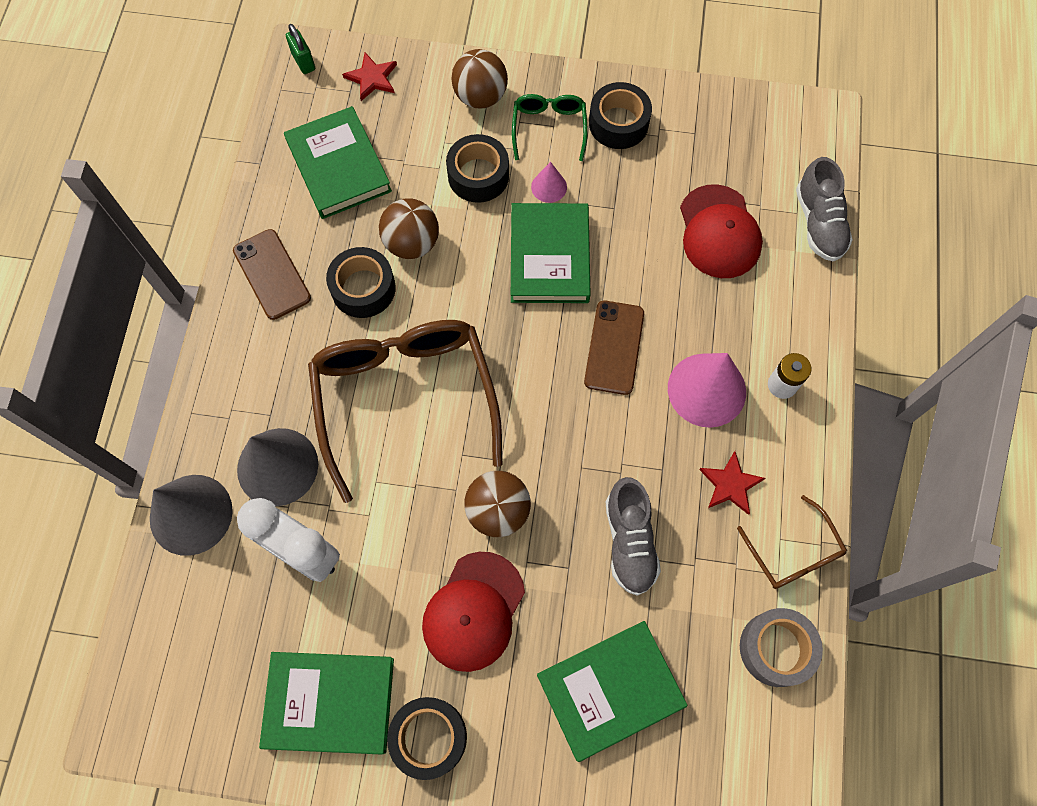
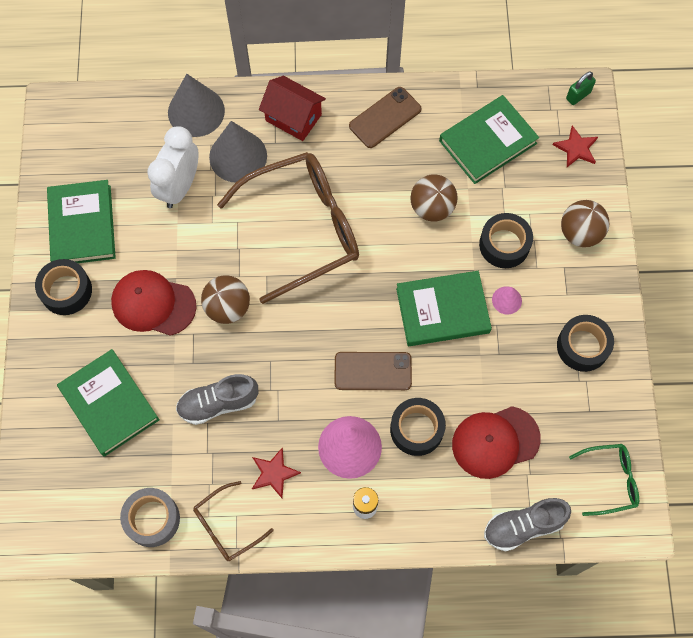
camera: 80 degrees right, 0 degrees up
(239, 386) = (293, 118): none -> red house
(363, 288) = (386, 182): black tape -> black tape (416, 429)
(549, 128) = (563, 291): green glasses -> green glasses (610, 480)

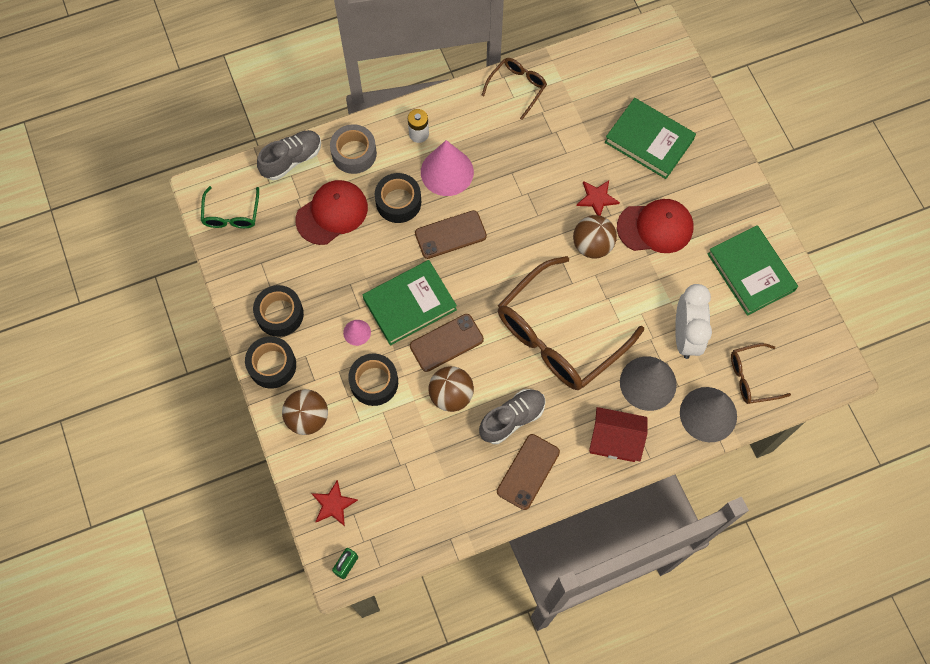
camera: 160 degrees right, 0 degrees up
(66, 291) = (732, 213): black tape -> black tape (272, 365)
(138, 129) = (751, 377): none -> brown glasses
(152, 519) = (574, 74): grey tape -> grey tape (354, 153)
(218, 403) = (564, 169): grey shoe -> grey shoe (512, 419)
(274, 473) = (498, 134): red star -> red star (597, 198)
(418, 259) = (446, 343): none -> brown phone
(488, 142) = (420, 480): green book -> none
(610, 480) = (231, 215): green glasses -> green glasses turned 60 degrees counterclockwise

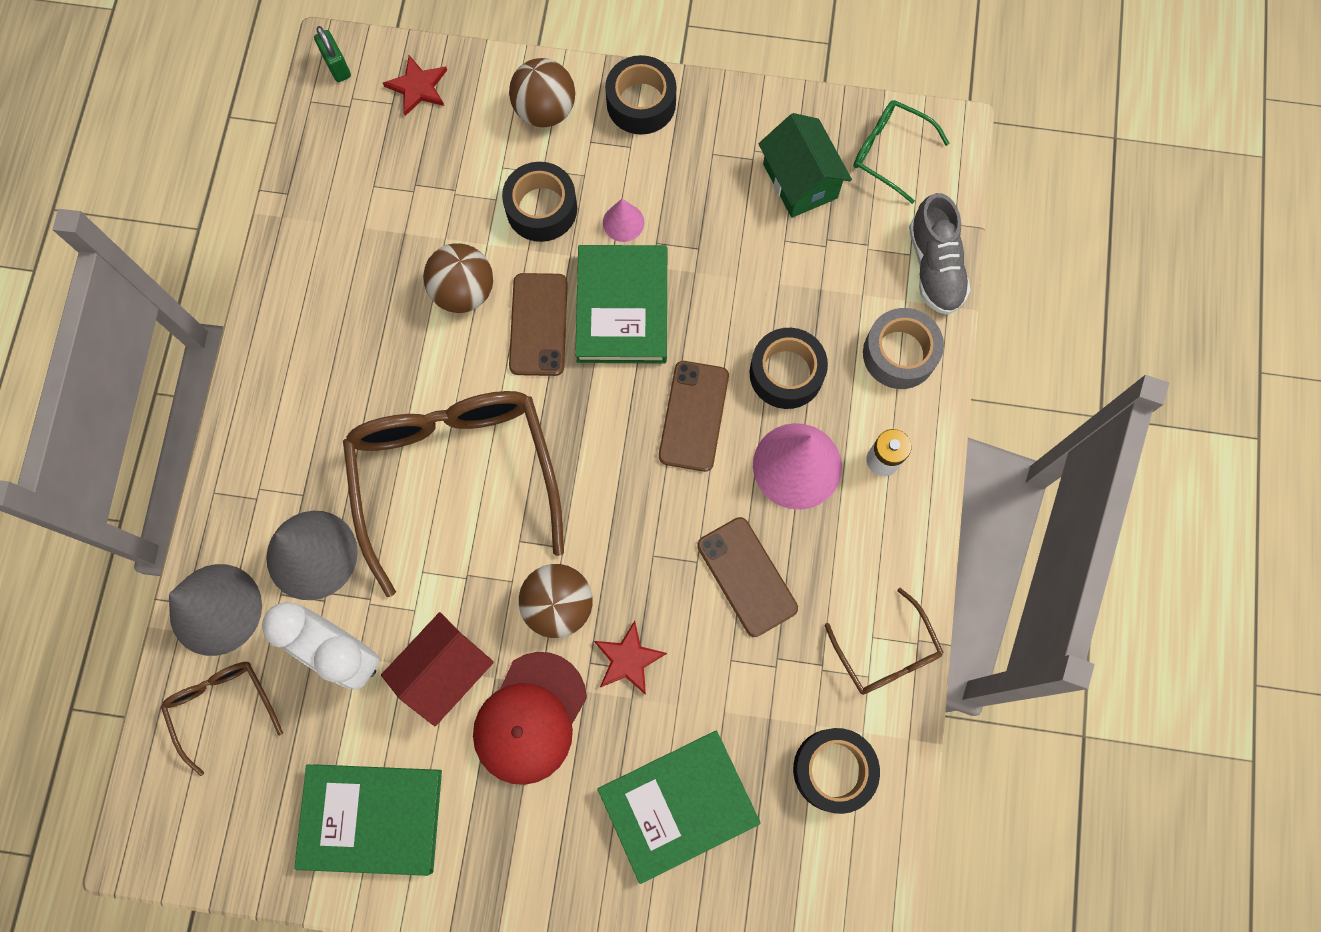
camera: 120 degrees right, 5 degrees up
(276, 252) = (800, 181): none -> green house
(280, 314) = (706, 144): black tape -> black tape (833, 770)
(332, 213) = (819, 278): red cap -> none
(512, 419) = (382, 348): grey shoe -> none
(528, 471) = (303, 329): brown phone -> brown phone (747, 576)
(615, 440) = (267, 461): red house -> red house (445, 672)
(751, 377) = (222, 706): brown glasses -> brown glasses turned 45 degrees counterclockwise

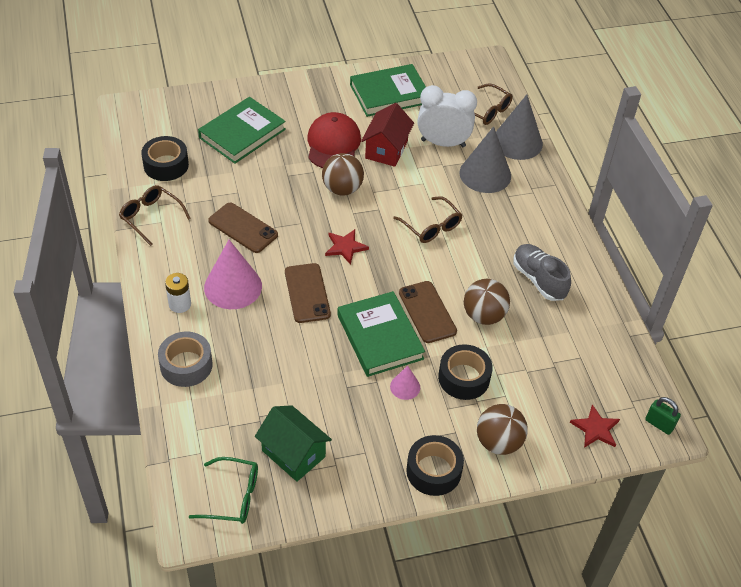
camera: 155 degrees right, 25 degrees down
(455, 475) = (431, 227): brown glasses -> brown glasses, size x0.48
(628, 659) = (293, 178): red star -> red star (345, 247)
(786, 373) = (258, 332): black tape -> none
(934, 267) = (176, 426): grey shoe -> grey shoe (539, 280)

